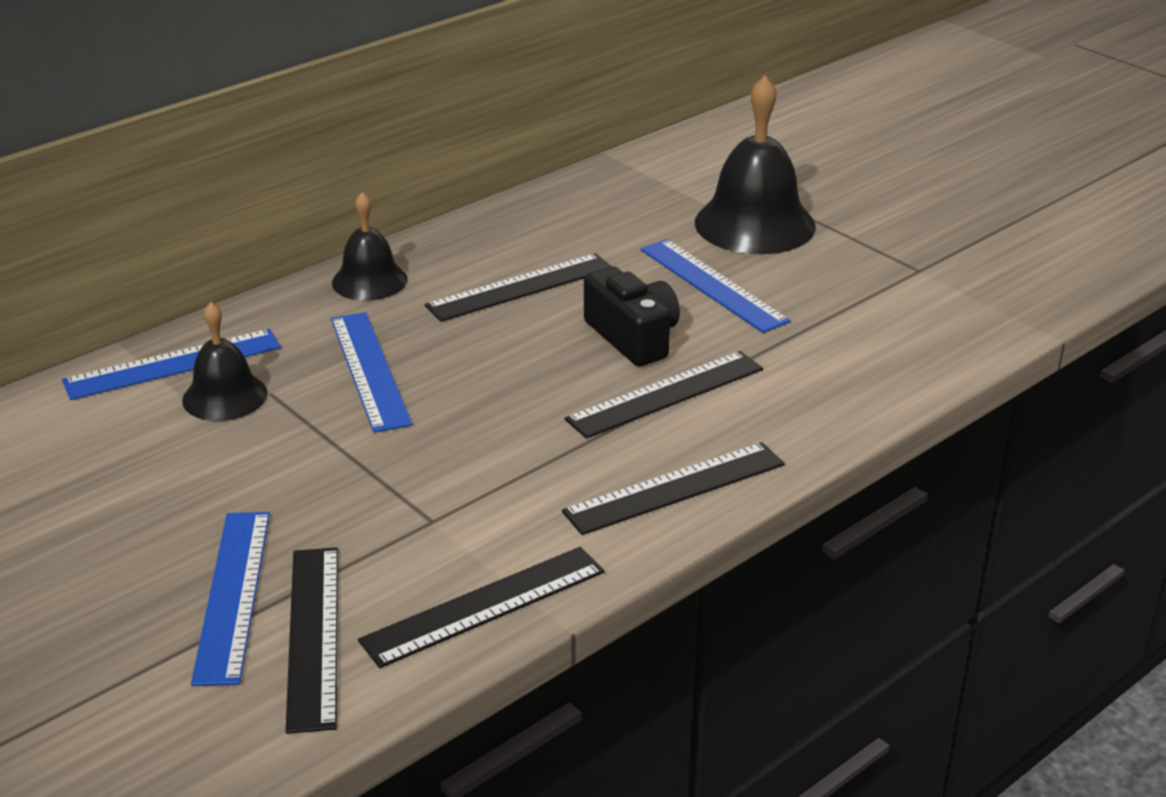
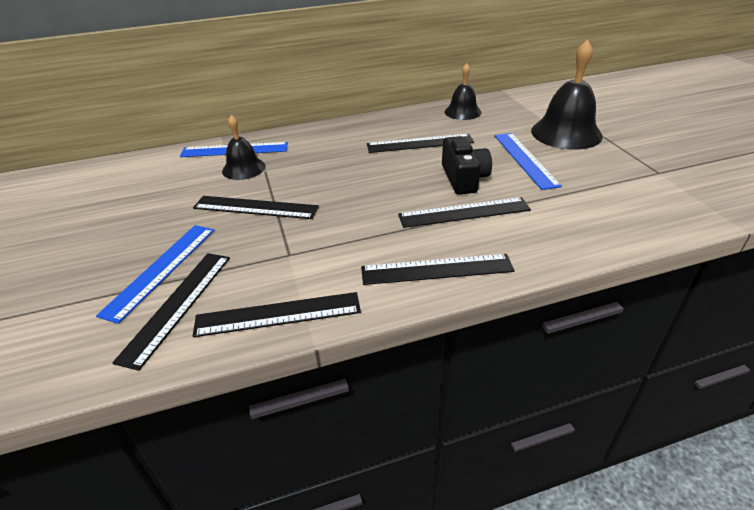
camera: 25 degrees right, 5 degrees up
(311, 460) = (255, 207): none -> black ruler
(369, 281) = (349, 129): black bell -> black bell (462, 112)
(369, 370) = (318, 169): blue ruler -> none

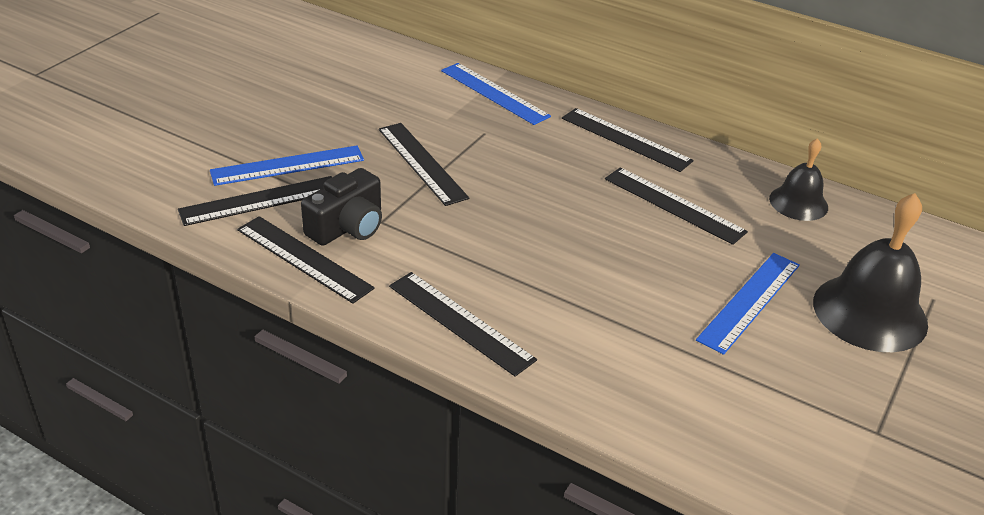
camera: 45 degrees right, 0 degrees up
(243, 168) = (471, 118): black bell -> none
(464, 178) = (643, 271): black camera -> black camera (347, 227)
(464, 212) = (576, 299): black ruler -> black ruler (625, 139)

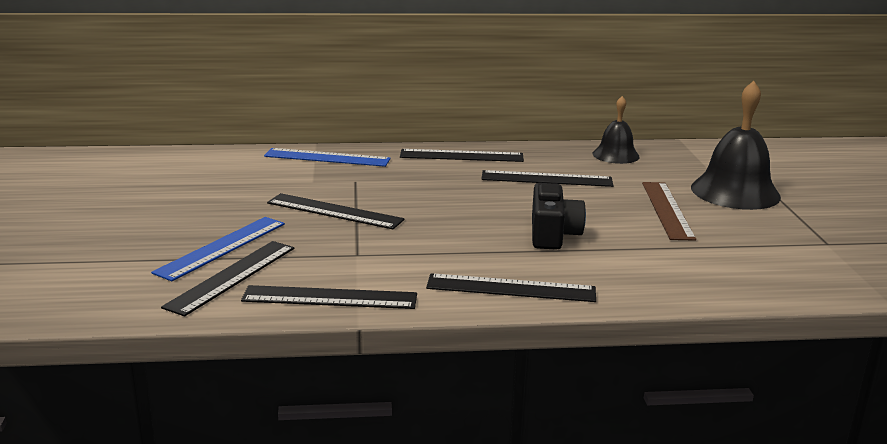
camera: 35 degrees left, 15 degrees down
(347, 227) = (335, 266): black camera -> black camera (552, 234)
(749, 301) = (667, 210): blue ruler -> brown ruler

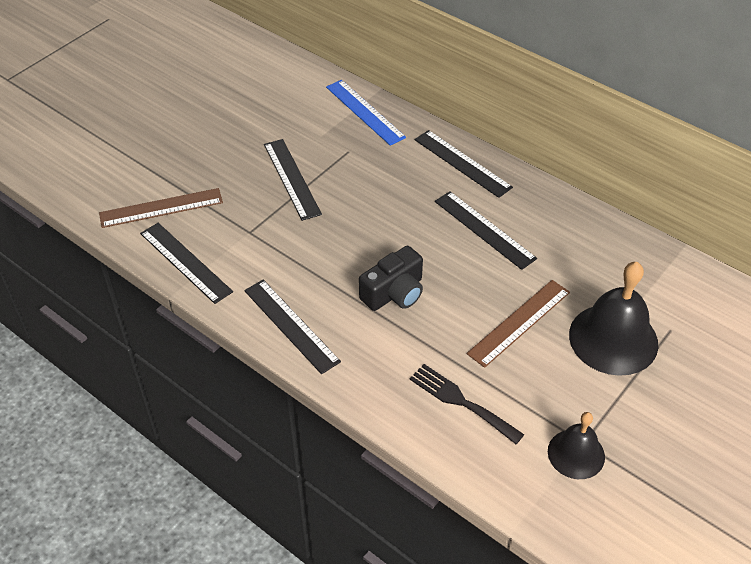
camera: 45 degrees right, 25 degrees up
(221, 247) = (187, 176): blue ruler -> none
(232, 276) = (161, 208): black ruler -> brown ruler
(615, 155) = (588, 233): black bell -> black bell (576, 454)
(720, 264) = (461, 401): none -> black fork

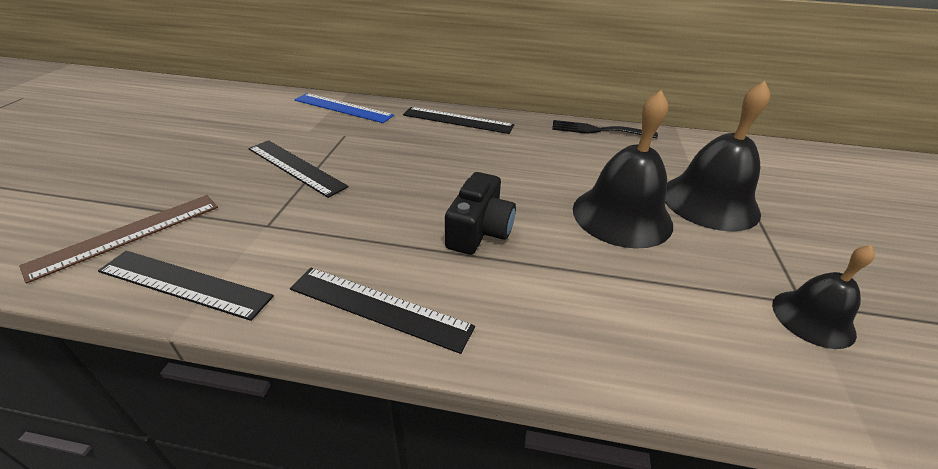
camera: 30 degrees left, 10 degrees down
(461, 401) = (649, 314): black fork -> black fork (598, 130)
(484, 229) = (518, 157): black ruler -> none
(519, 322) = (622, 216): brown ruler -> black bell

